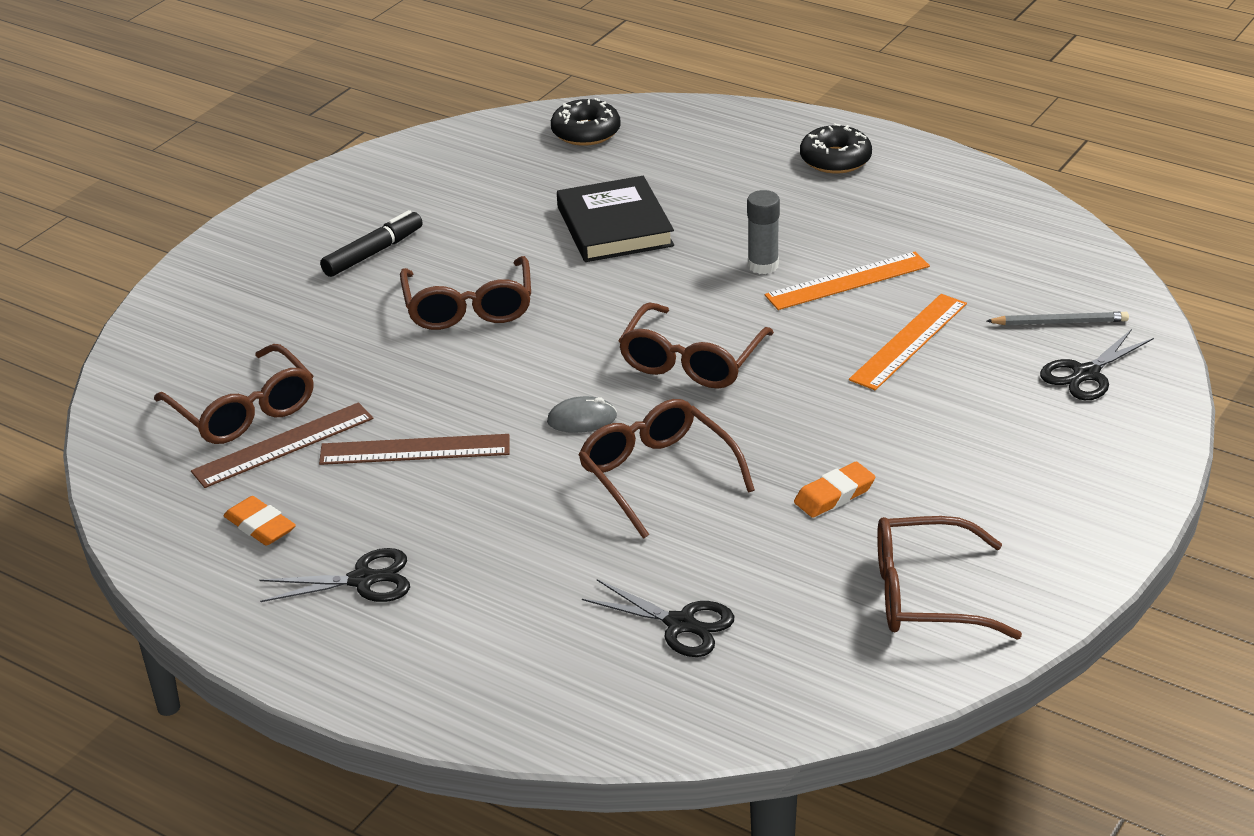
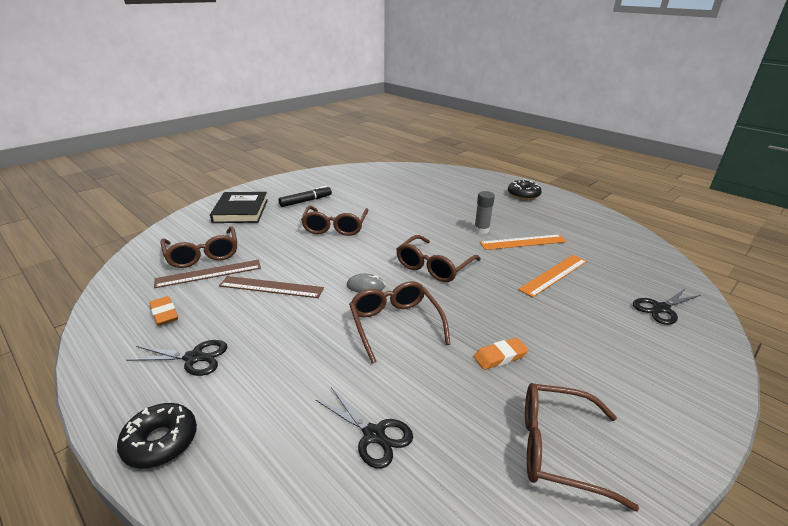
camera: 10 degrees right, 5 degrees down
(586, 132) = (416, 173): black donut -> black donut (160, 441)
(614, 226) = (416, 205): black book -> black book (241, 211)
(1060, 322) = (641, 278): grey pencil -> none

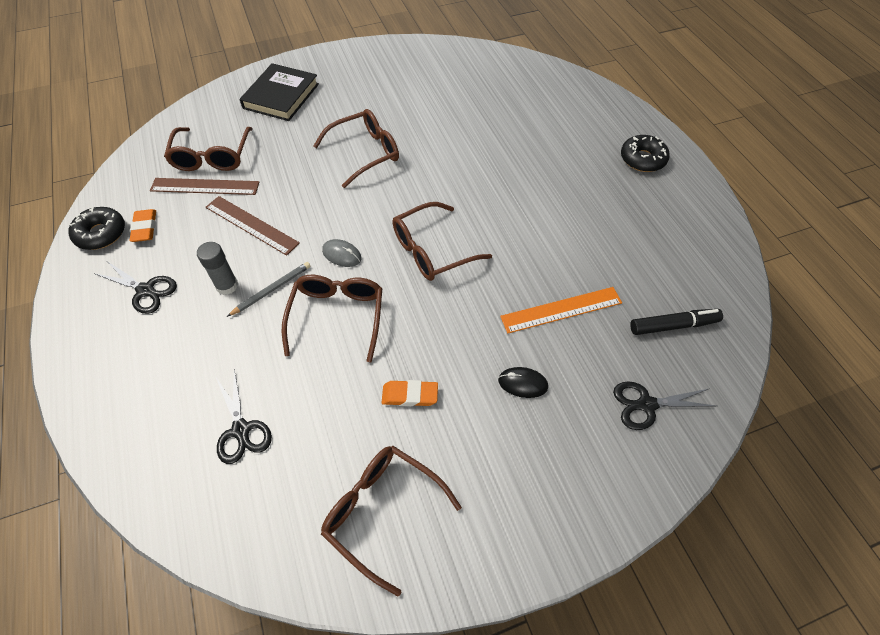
camera: 25 degrees right, 25 degrees up
(160, 441) = (86, 367): black donut -> black donut (101, 234)
(306, 201) = (359, 98): black marker -> black marker (673, 326)
(322, 323) = (271, 290): none -> grey pencil
(335, 227) = (365, 153): brown glasses -> brown glasses turned 150 degrees counterclockwise
(481, 230) = (533, 208): grey glue stick -> grey glue stick (227, 286)
(523, 242) = (568, 246): orange ruler -> none
(573, 322) = (522, 383): none -> black mouse

